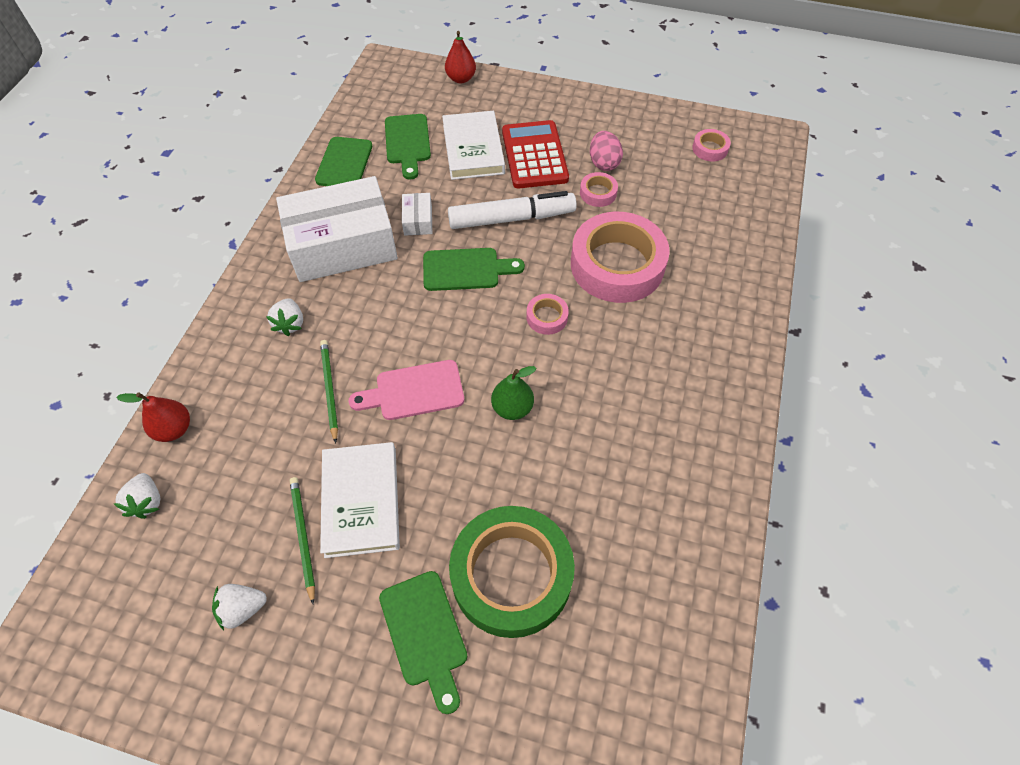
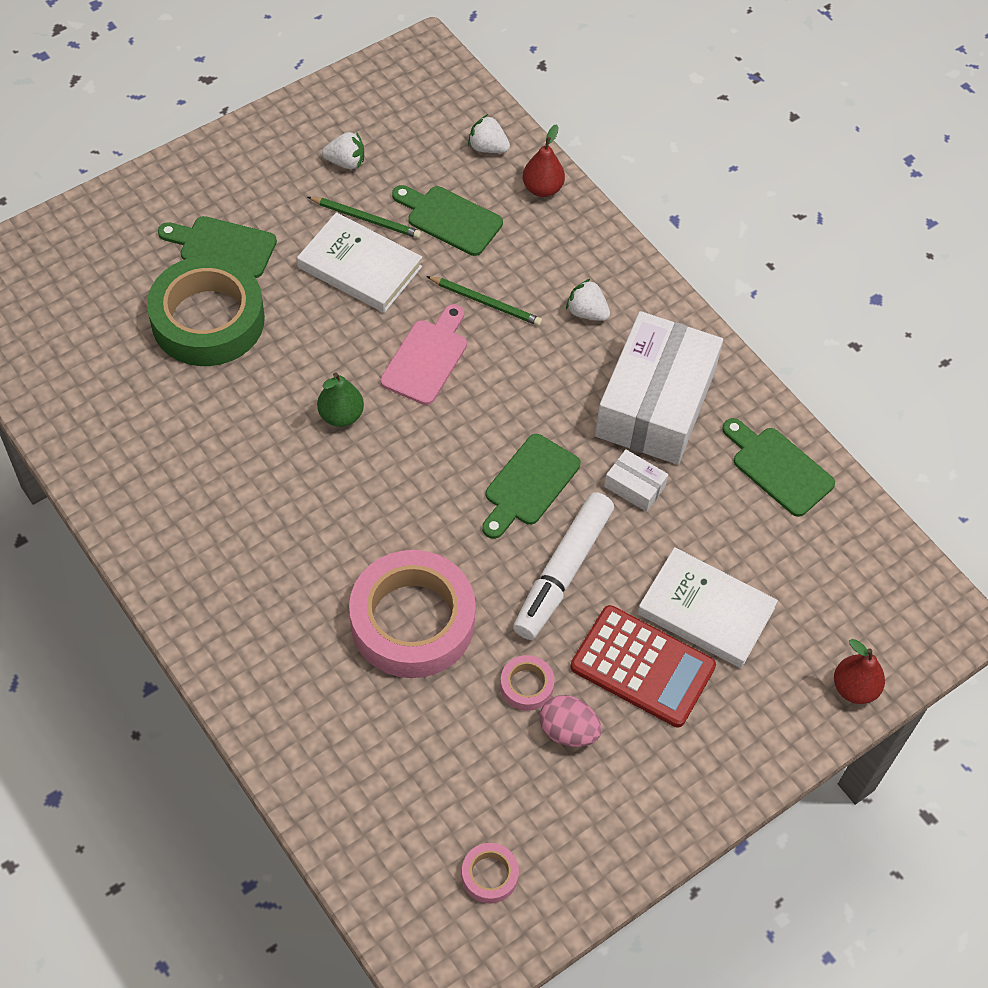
camera: 125 degrees right, 0 degrees up
(242, 609) = (346, 162): white strawberry -> white strawberry turned 75 degrees clockwise
(408, 142) = (771, 553): green cutting board -> green cutting board (450, 219)
(547, 317) = (408, 510): pink tape -> none

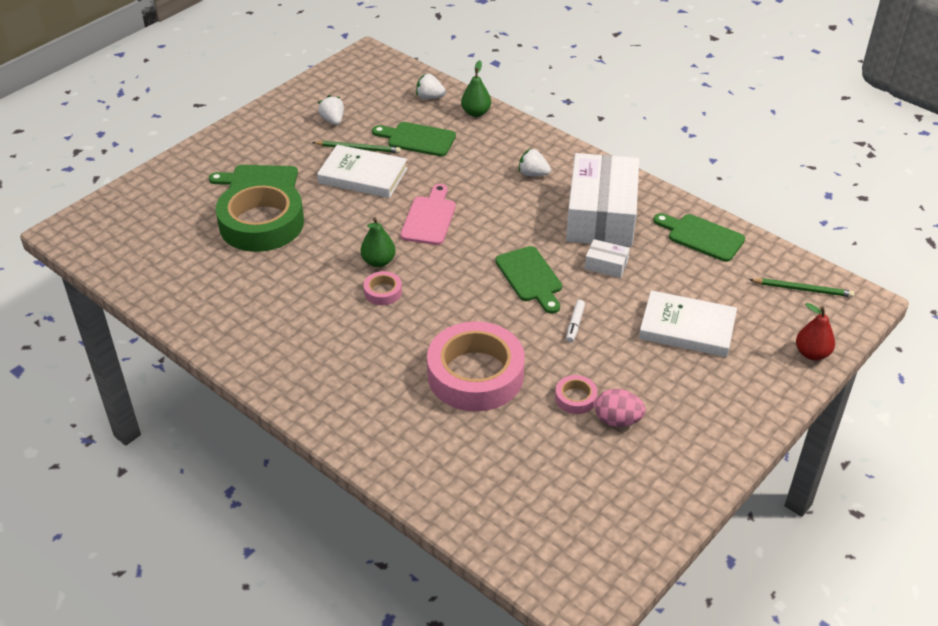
camera: 10 degrees left, 15 degrees down
(346, 162) = (333, 120): white strawberry -> white strawberry turned 105 degrees counterclockwise
(486, 302) = (460, 180): green pencil -> green pencil (803, 289)
(489, 875) = (595, 525): pink tape -> pink tape (383, 292)
(529, 484) = (530, 277): green cutting board -> green cutting board turned 45 degrees counterclockwise
(542, 189) = (476, 113): red pear -> green pear
(562, 572) = (575, 324): white marker -> white marker, size x0.42
(642, 666) = (656, 370): red calculator -> none

